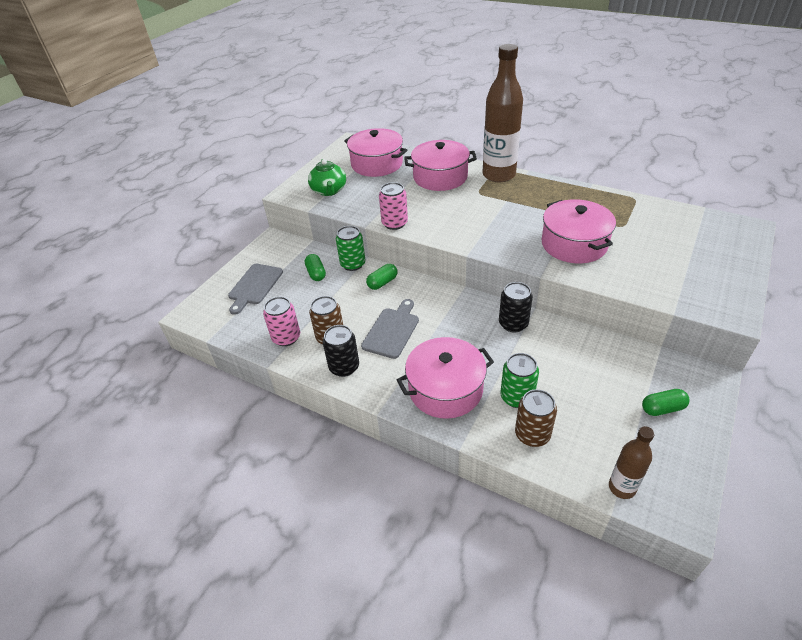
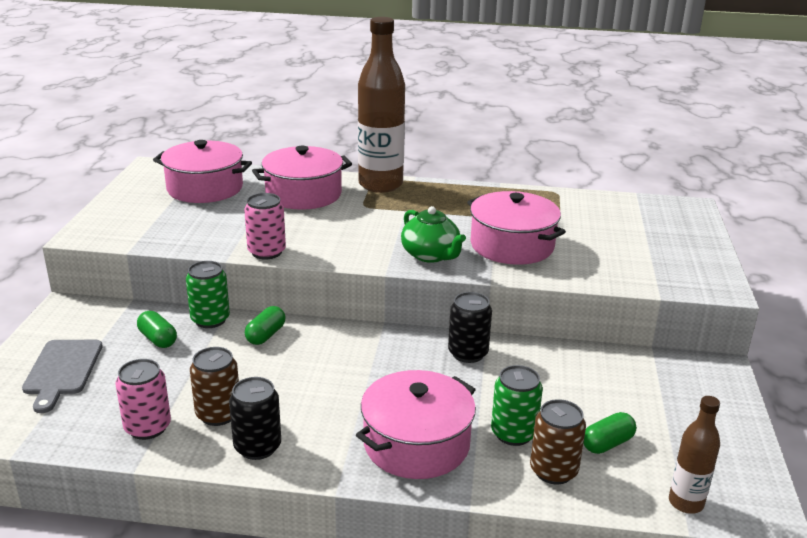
camera: 25 degrees left, 15 degrees down
(329, 190) = (148, 225): green teapot -> green teapot (431, 255)
(392, 330) = (308, 389): grey cutting board -> none
(662, 408) = (686, 409): green capsule -> green capsule (607, 444)

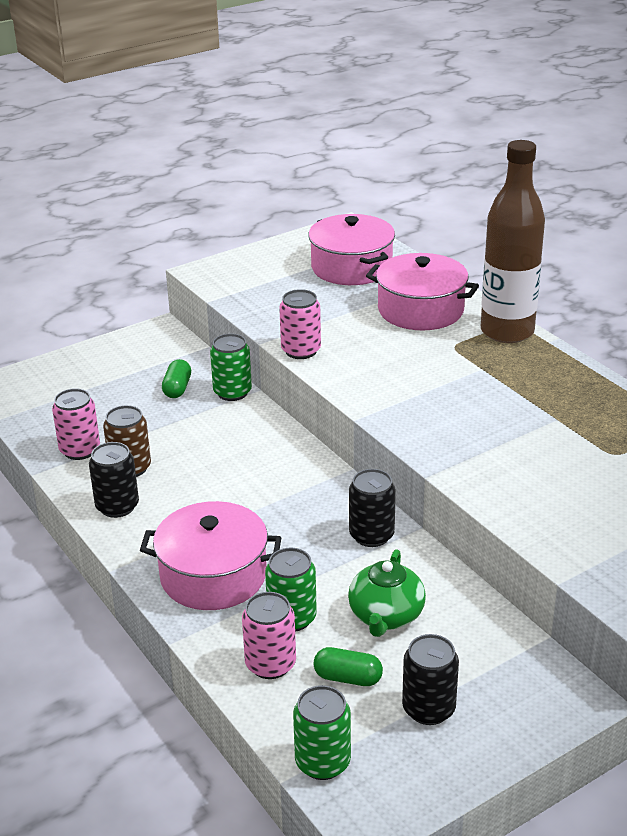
camera: 50 degrees right, 5 degrees up
(62, 370) = (92, 378): grey cutting board -> none
(266, 335) = (249, 427): green capsule -> none
(431, 255) = (424, 423): green teapot -> green teapot (386, 616)
(512, 245) = (515, 454): pink pot -> none
(553, 471) = (270, 664): brown can -> pink can
(674, 427) = (428, 709): none -> black can
(686, 503) = (322, 762): brown bottle -> green can

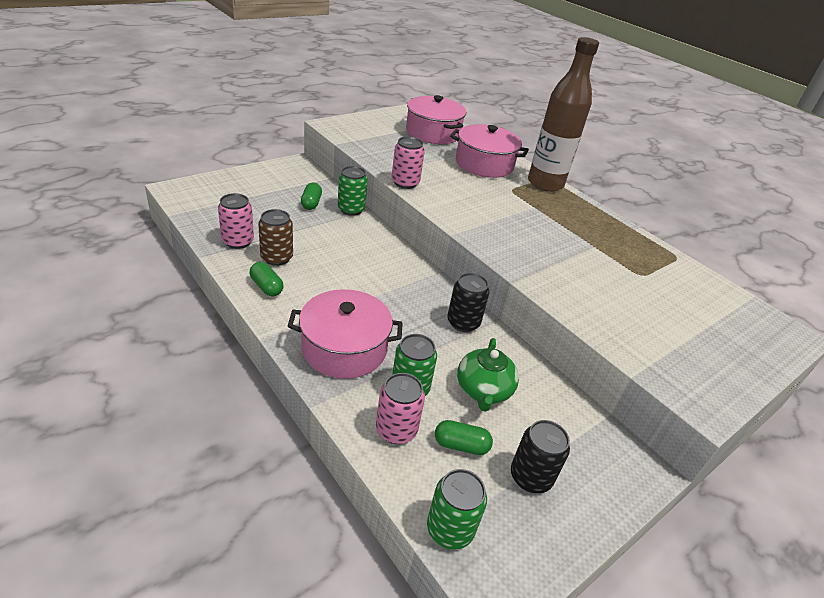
camera: 10 degrees left, 5 degrees up
(117, 506) = (266, 287): black can -> green capsule

